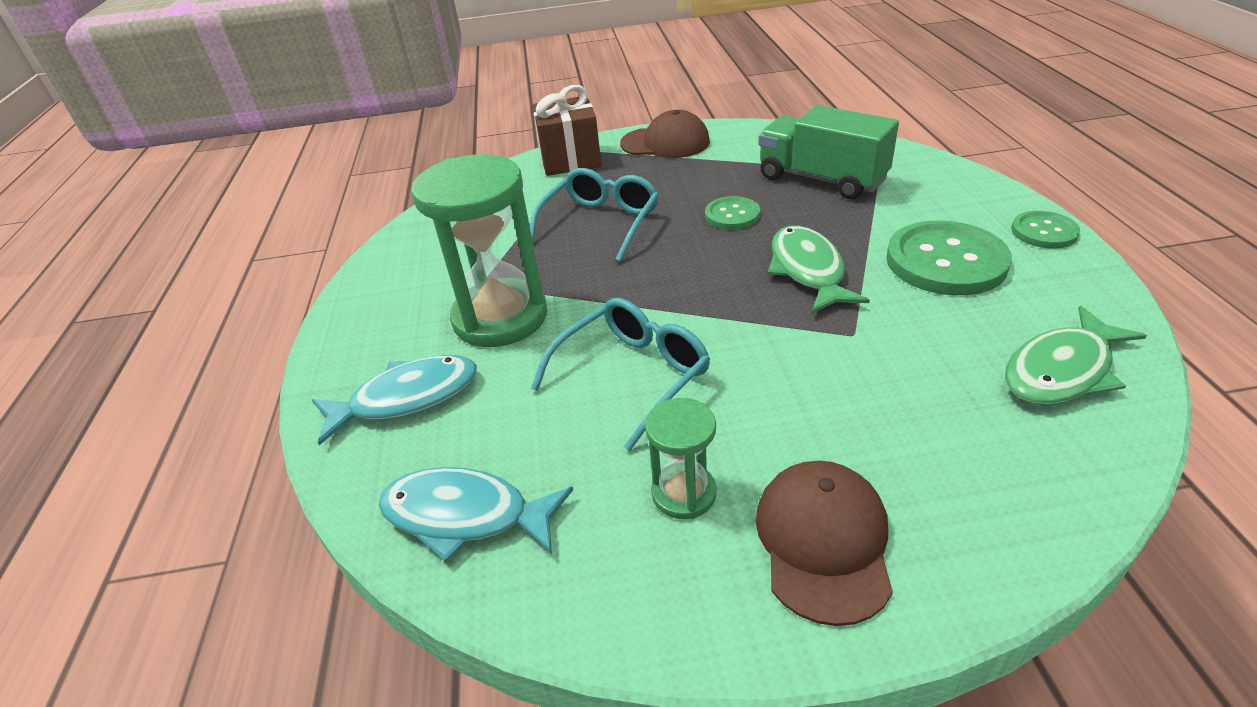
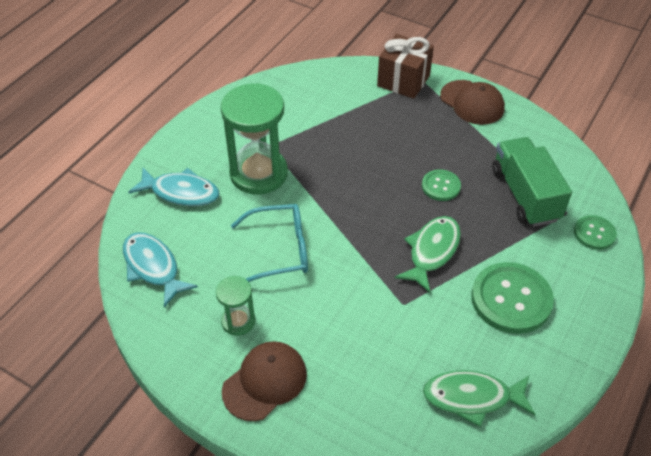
camera: 35 degrees right, 10 degrees up
(601, 223) = (367, 143): turquoise glasses -> none
(1044, 232) = (596, 322): green button -> green button (594, 233)

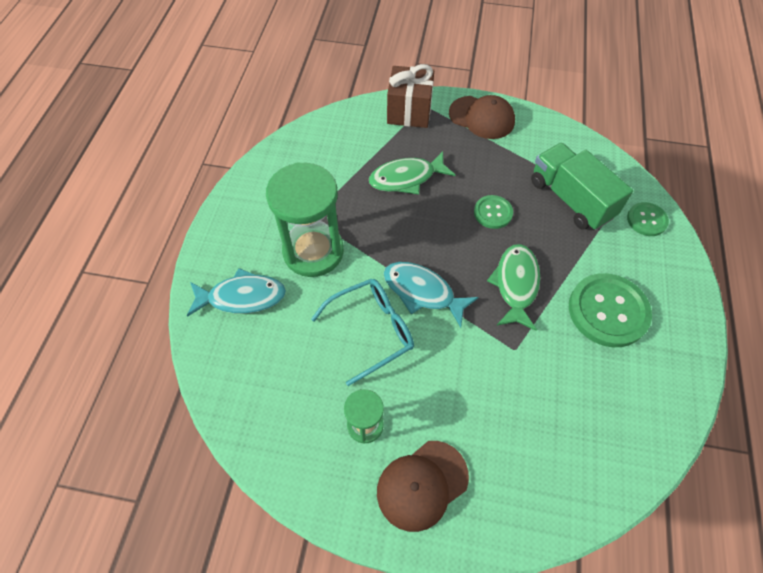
camera: 20 degrees left, 10 degrees up
(153, 267) = (249, 393): turquoise fish -> turquoise fish (422, 292)
(265, 382) = (422, 485): brown cap -> brown cap turned 150 degrees counterclockwise
(472, 398) = (621, 428): green fish -> green fish (406, 178)

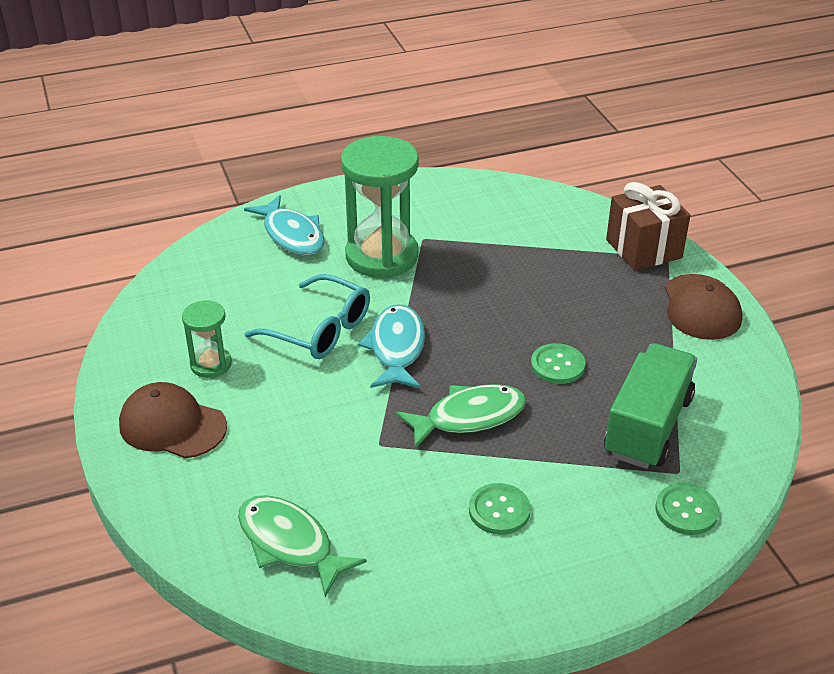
camera: 60 degrees right, 20 degrees down
(406, 178) = (540, 282): green fish -> green fish (289, 543)
(608, 311) = (499, 510): green button -> green button, size x0.54

